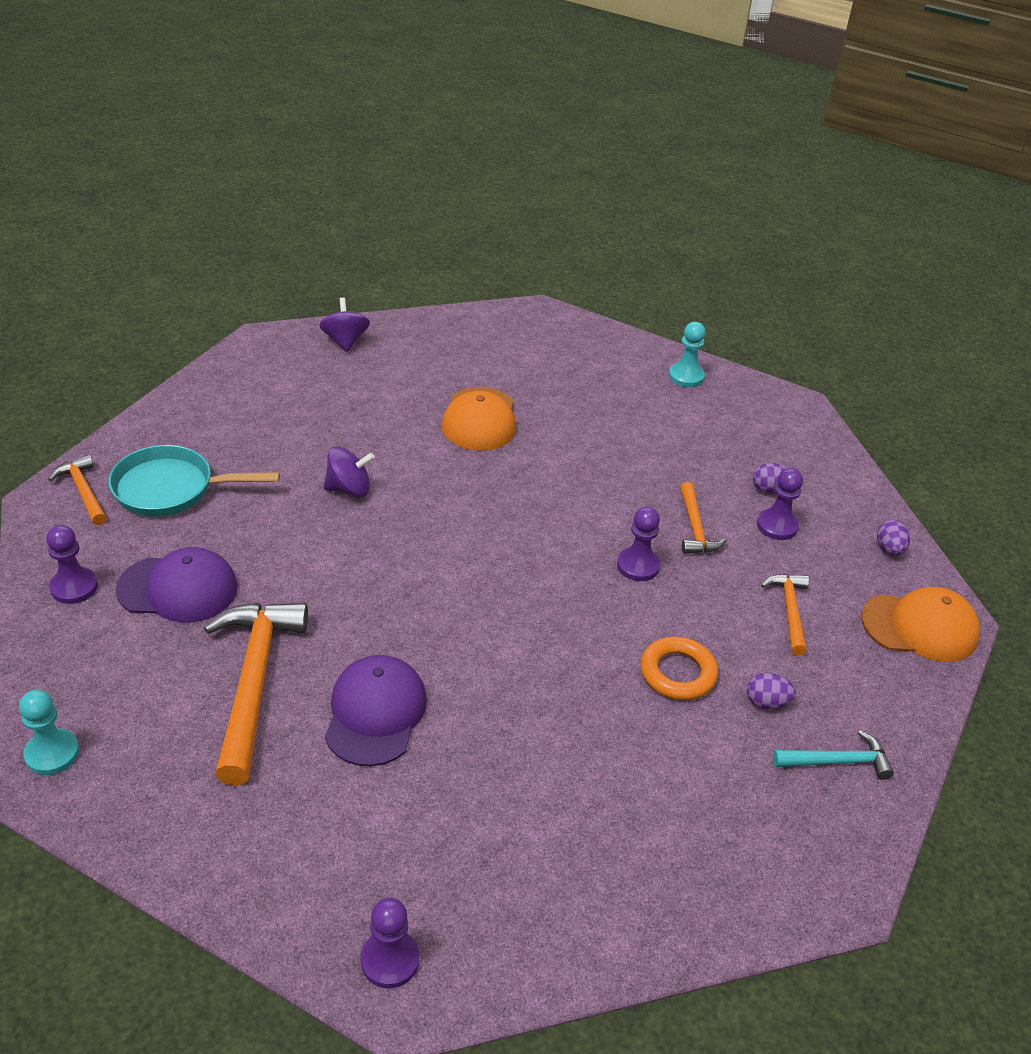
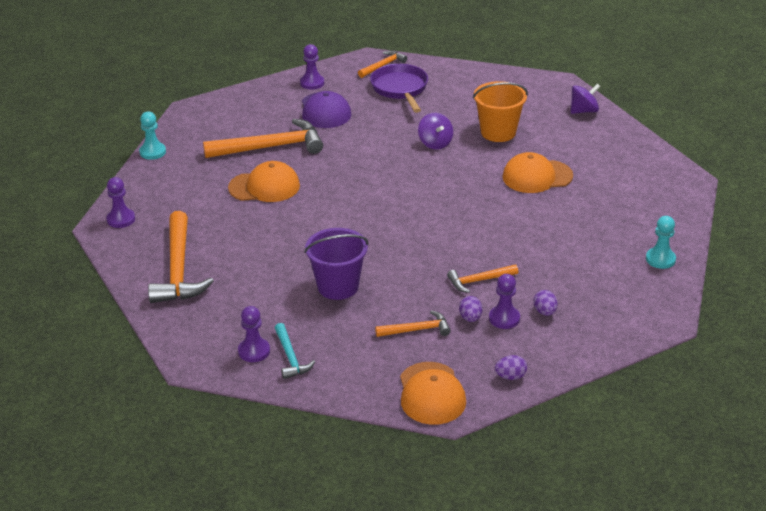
camera: 80 degrees right, 5 degrees down
(52, 753) = (207, 107): turquoise pawn -> turquoise pawn (152, 152)
(170, 489) = (400, 89): turquoise pan -> purple pan
(354, 424) = (498, 132): none -> orange bucket
(375, 713) = (264, 187): purple cap -> orange cap
(583, 881) = (178, 269): none -> orange hammer
(638, 566) = (427, 260): purple pawn -> purple pawn (254, 351)
(678, 673) = (338, 286): orange ring -> purple bucket
(766, 702) = (328, 325): purple egg -> purple egg (470, 318)

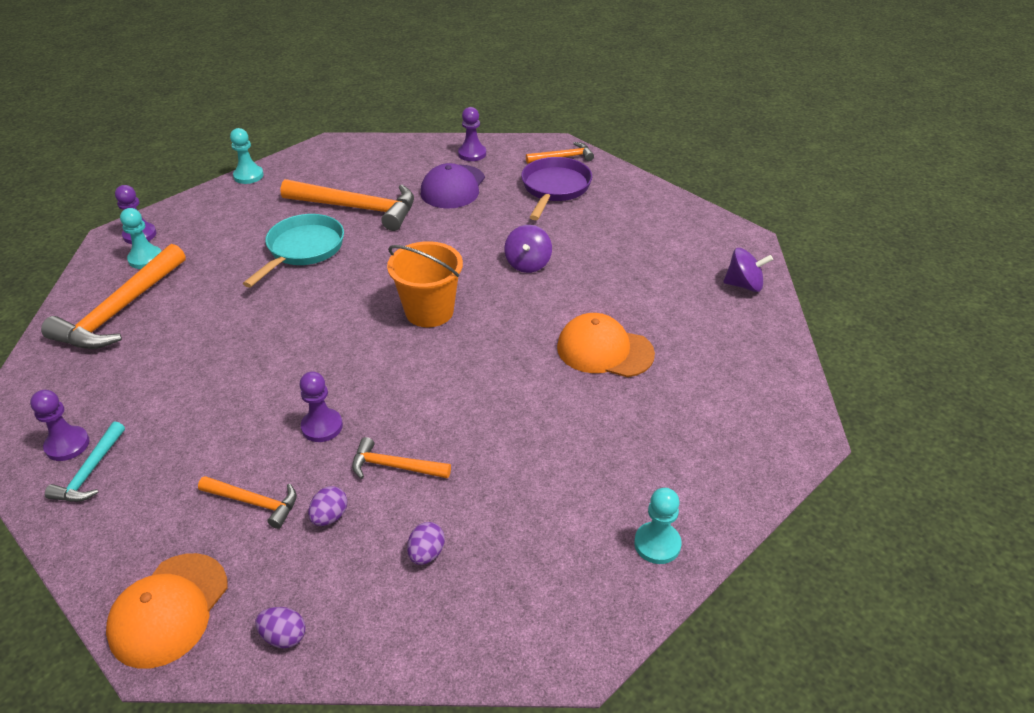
camera: 30 degrees right, 5 degrees up
(149, 232) = (145, 259): none -> turquoise pawn
(264, 187) = (303, 250): orange cap -> turquoise pan
(338, 286) = (238, 401): purple bucket -> none
(498, 132) = (613, 276): orange bucket -> orange bucket (429, 311)
(504, 318) = (368, 538): purple pawn -> purple pawn (322, 426)

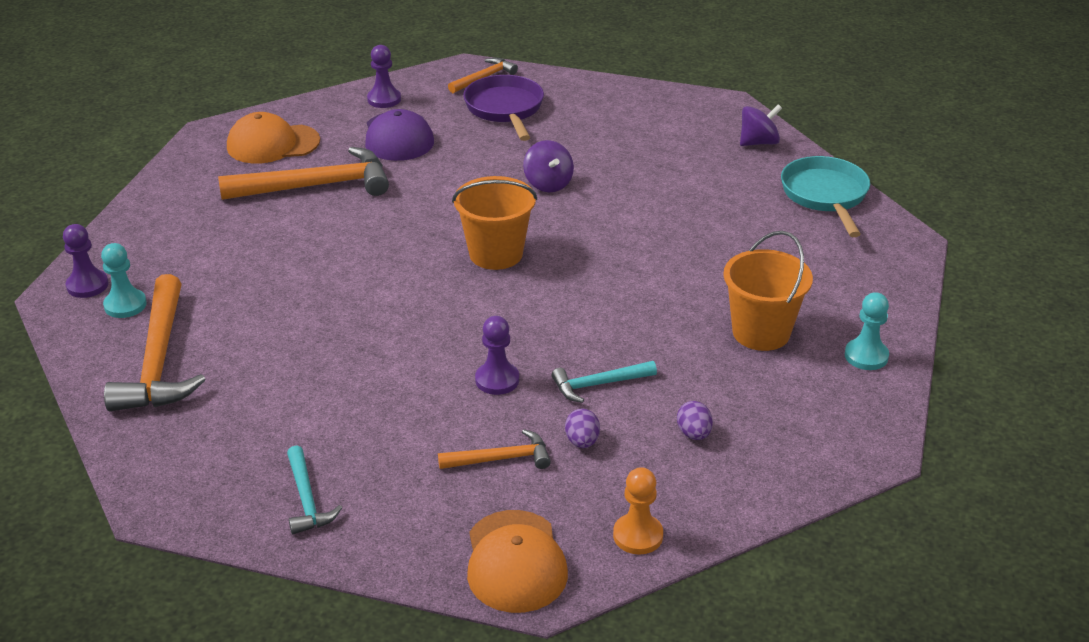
camera: 30 degrees left, 5 degrees down
(67, 445) = (253, 489): purple pawn -> none
(248, 176) = (149, 190): turquoise pawn -> none
(284, 636) = (638, 535): purple egg -> orange pawn
(303, 250) = (300, 241): turquoise pan -> turquoise pan (825, 196)
(394, 466) = (598, 384): orange hammer -> turquoise hammer
(579, 475) = (761, 332): none -> orange bucket
(604, 350) = (689, 233): orange cap -> orange cap (272, 144)

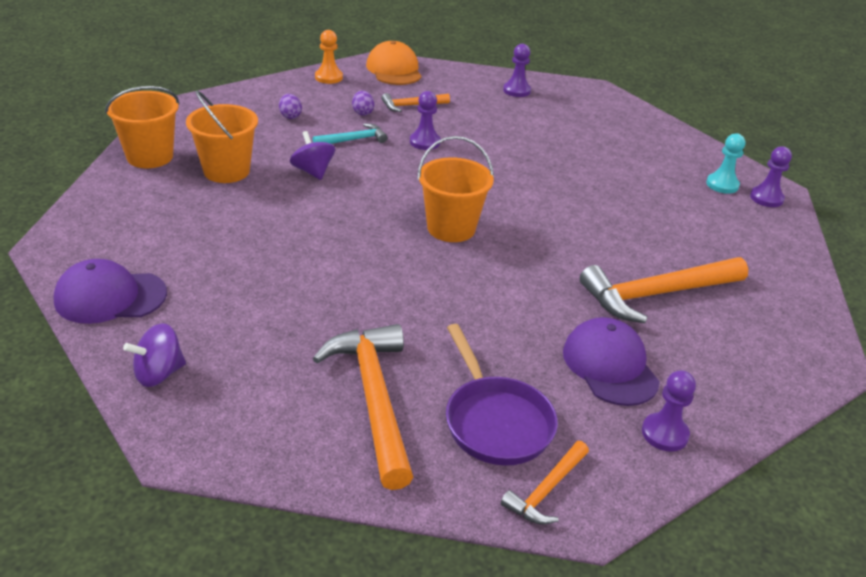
camera: 170 degrees right, 0 degrees up
(158, 361) = (662, 151): orange hammer -> orange hammer (374, 398)
(272, 144) = (745, 349): orange cap -> none
(306, 499) = (516, 90): turquoise hammer -> purple pawn
(548, 184) = (417, 304): purple spinning top -> purple spinning top (313, 171)
(825, 196) = (110, 297): turquoise pan -> purple cap
(866, 356) = (150, 157): turquoise pawn -> orange bucket

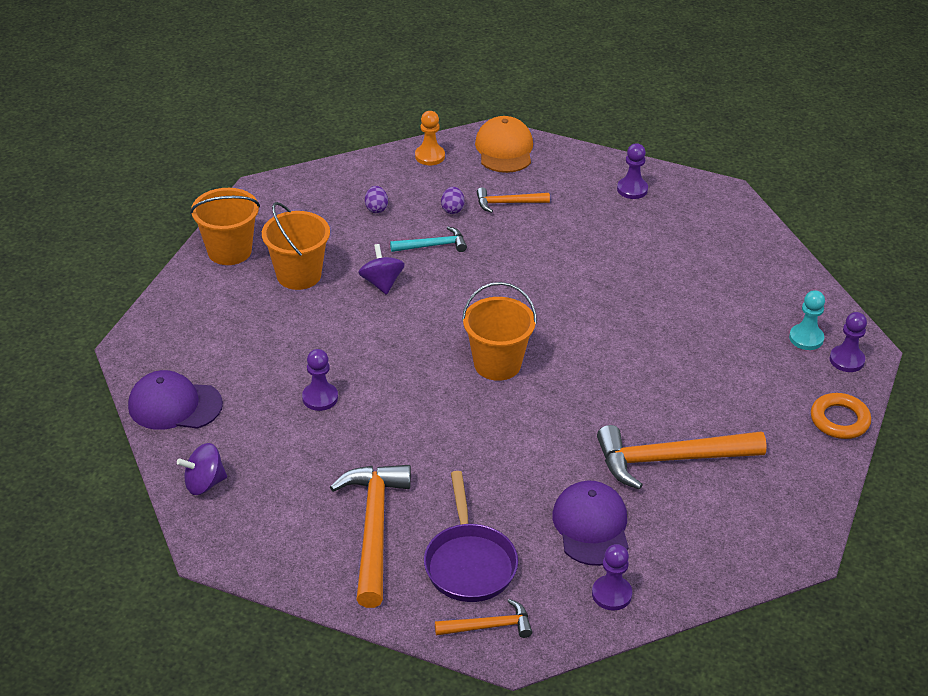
camera: 15 degrees right, 5 degrees up
(425, 142) = (506, 254): purple pawn -> purple pawn (320, 398)
(546, 490) = (489, 626): orange hammer -> orange hammer turned 150 degrees counterclockwise
(790, 245) = (839, 420): none -> orange ring

